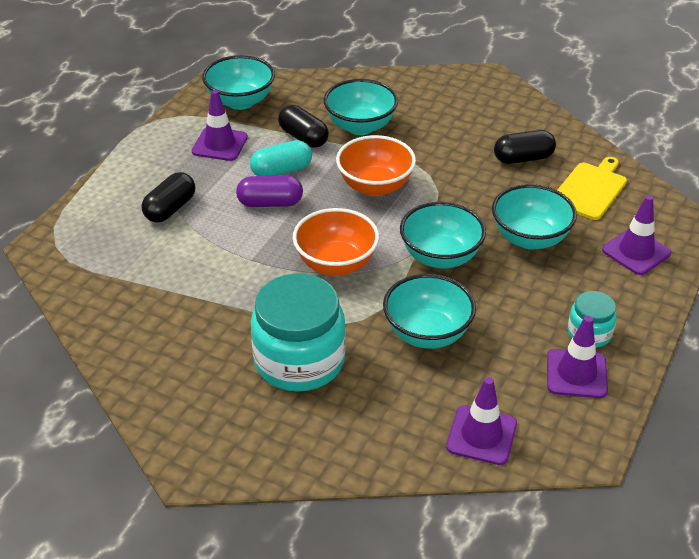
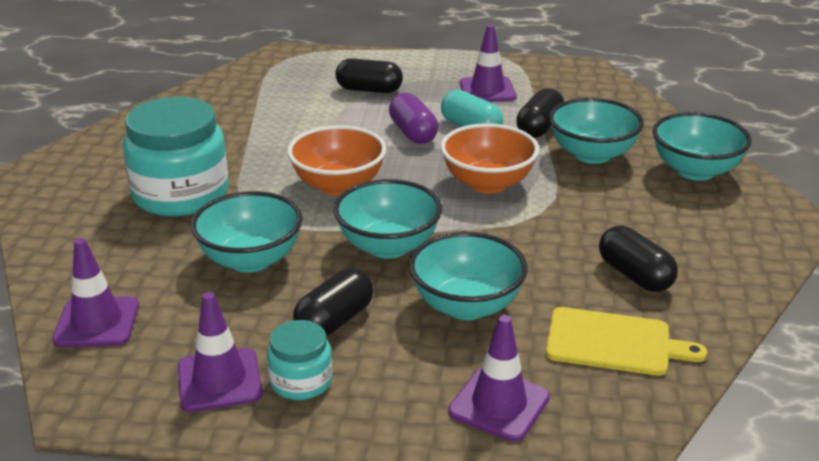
camera: 70 degrees right, 10 degrees down
(240, 101) = (570, 85): turquoise bowl -> turquoise bowl (695, 171)
(525, 304) = (334, 321): none -> black capsule

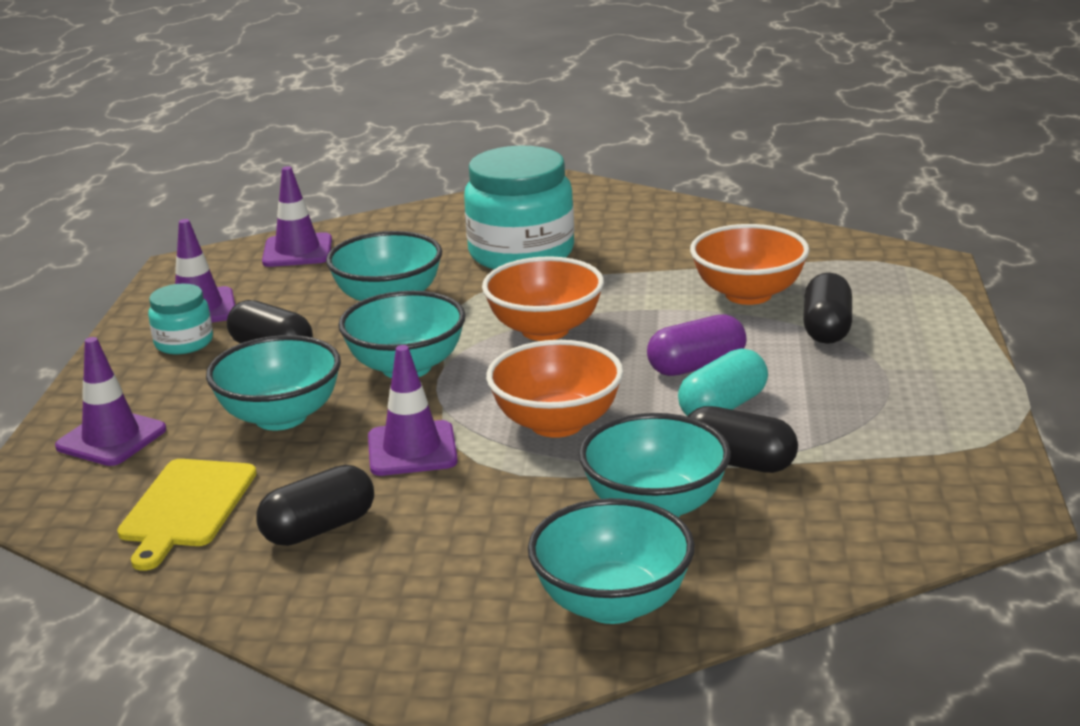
camera: 90 degrees right, 5 degrees down
(307, 109) = (748, 294): none -> orange bowl
(487, 90) = (863, 417): purple traffic cone -> purple traffic cone (412, 449)

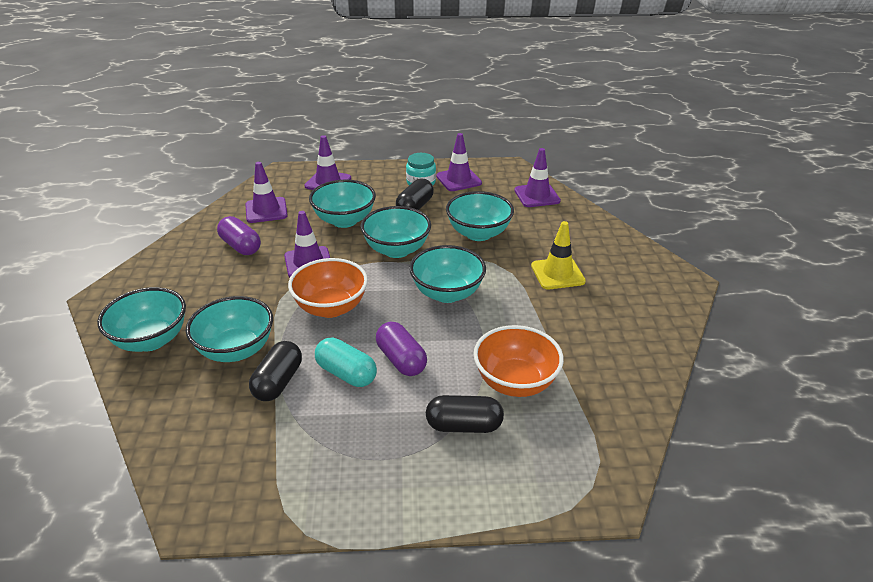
camera: 80 degrees right, 10 degrees up
(186, 507) = (266, 210): yellow cutting board -> purple traffic cone
(319, 528) = (240, 246): black capsule -> purple capsule
(521, 253) = (557, 274): turquoise jar -> yellow traffic cone
(545, 330) = (447, 293): orange bowl -> turquoise bowl

